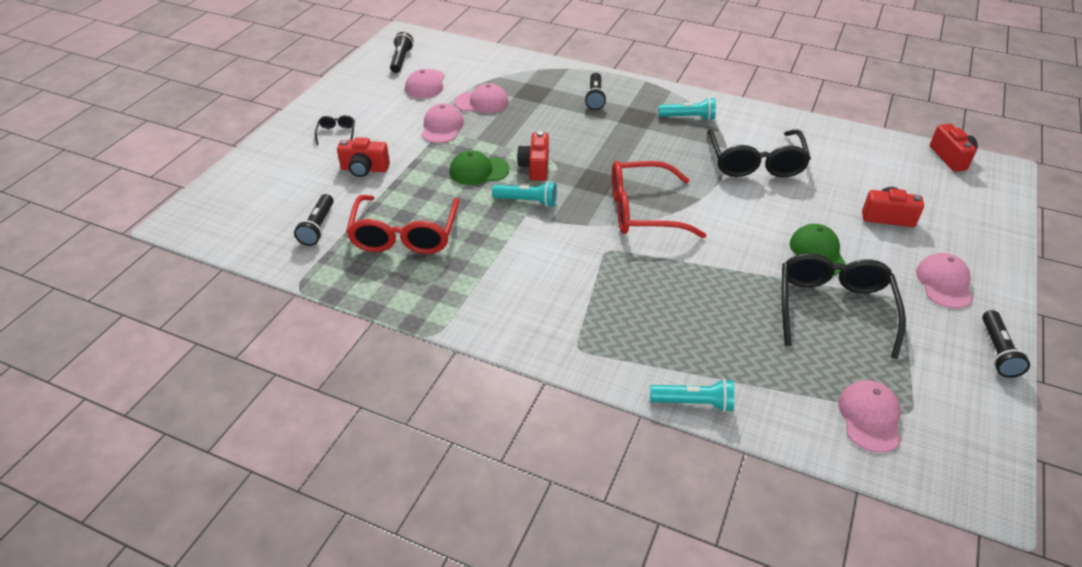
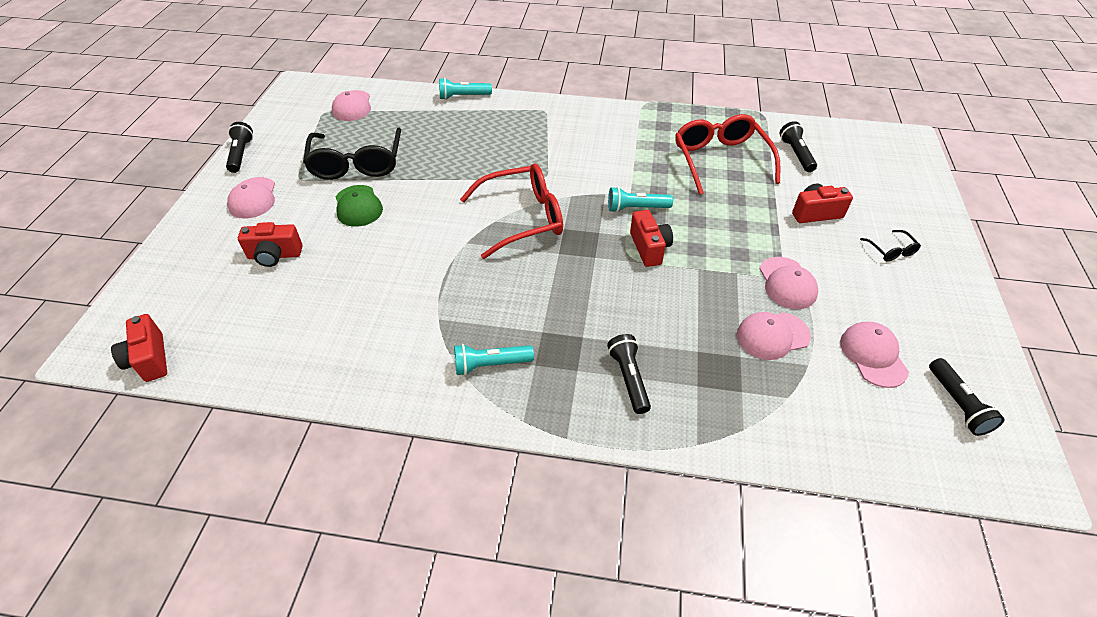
camera: 165 degrees right, 5 degrees up
(478, 171) = (704, 232): green cap -> none
(755, 163) = (405, 301): black glasses -> none

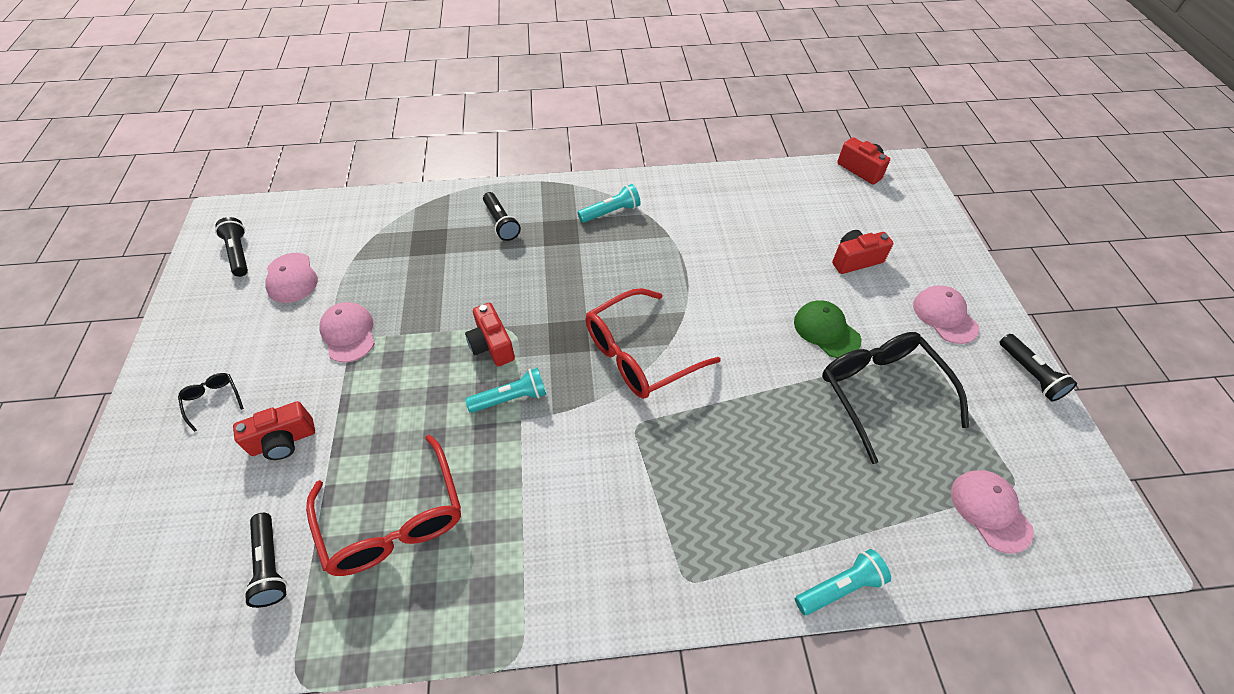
camera: 165 degrees right, 5 degrees up
(772, 335) = (377, 278): pink cap -> none

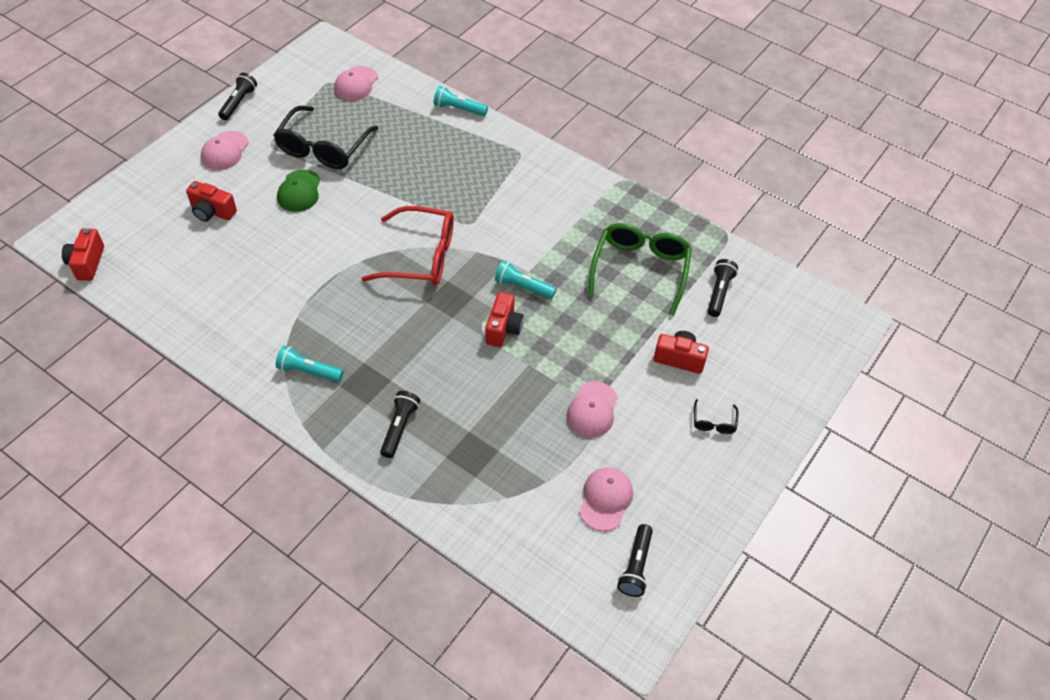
camera: 140 degrees left, 0 degrees up
(394, 520) = (640, 269): red glasses -> green glasses

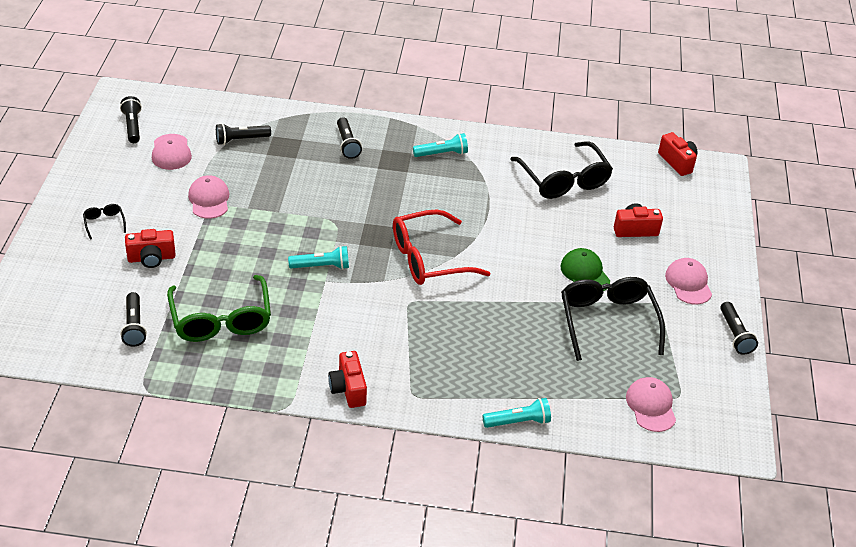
camera: 150 degrees right, 10 degrees down
(218, 288) = (564, 180): none -> black glasses
(503, 328) = (316, 229): red camera -> red camera (348, 389)
(515, 486) = (241, 140): none -> black flashlight

